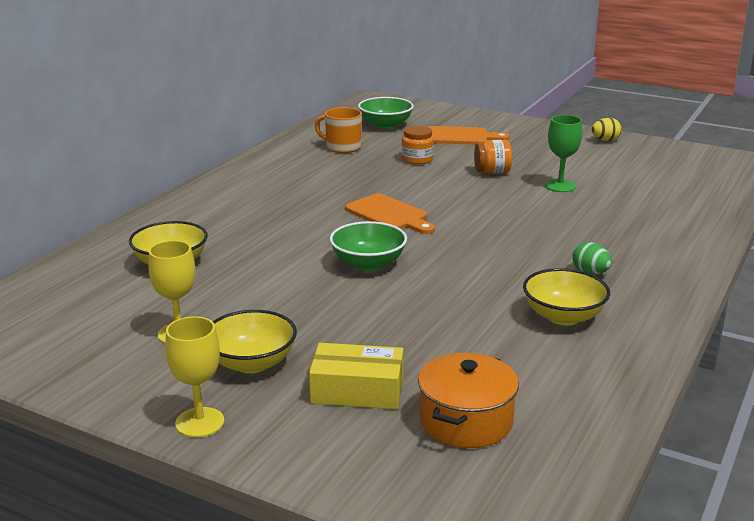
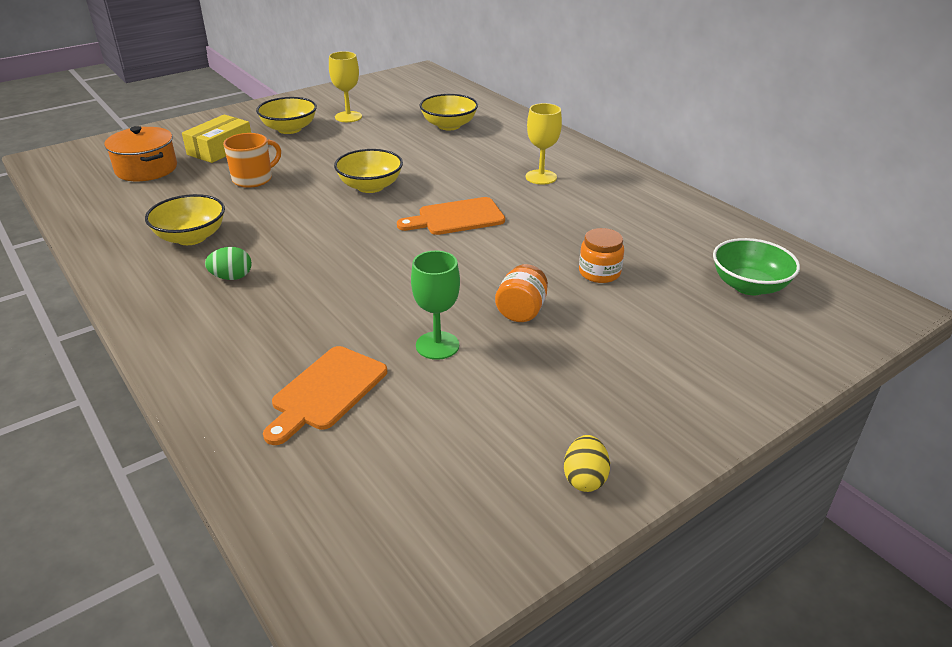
camera: 115 degrees right, 10 degrees up
(200, 422) = (253, 111): yellow goblet -> yellow goblet (541, 177)
(342, 147) = (670, 237): orange mug -> orange mug (253, 179)
(368, 264) = (370, 186): green bowl -> yellow bowl
(460, 137) = (673, 331): orange cutting board -> orange cutting board (326, 391)

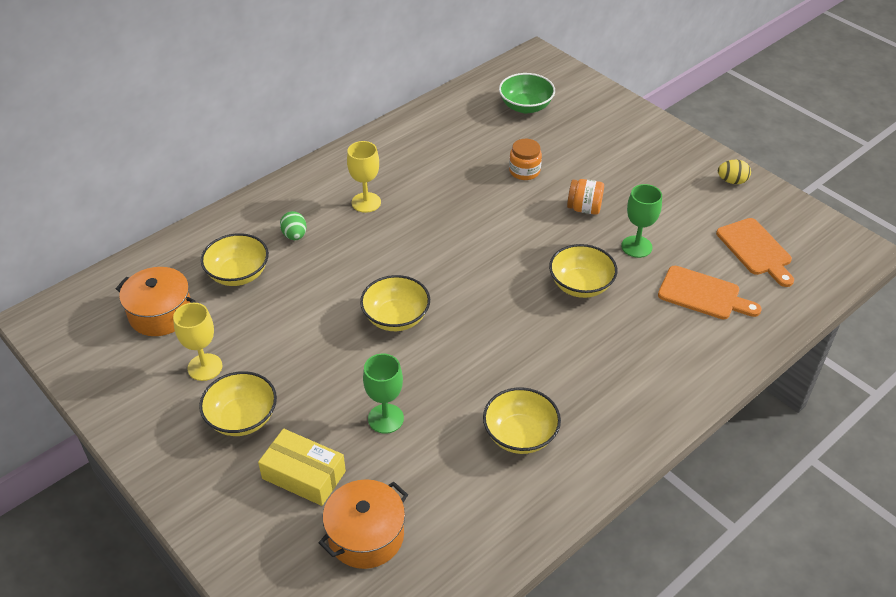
camera: 95 degrees left, 10 degrees up
(232, 277) = (581, 383): green egg -> green egg (295, 235)
(253, 179) = (385, 418): orange mug -> green goblet
(378, 293) = (580, 285): none -> yellow bowl
(412, 102) = (161, 313): none -> orange pot
(456, 218) = (452, 251): orange cutting board -> orange cutting board (756, 250)

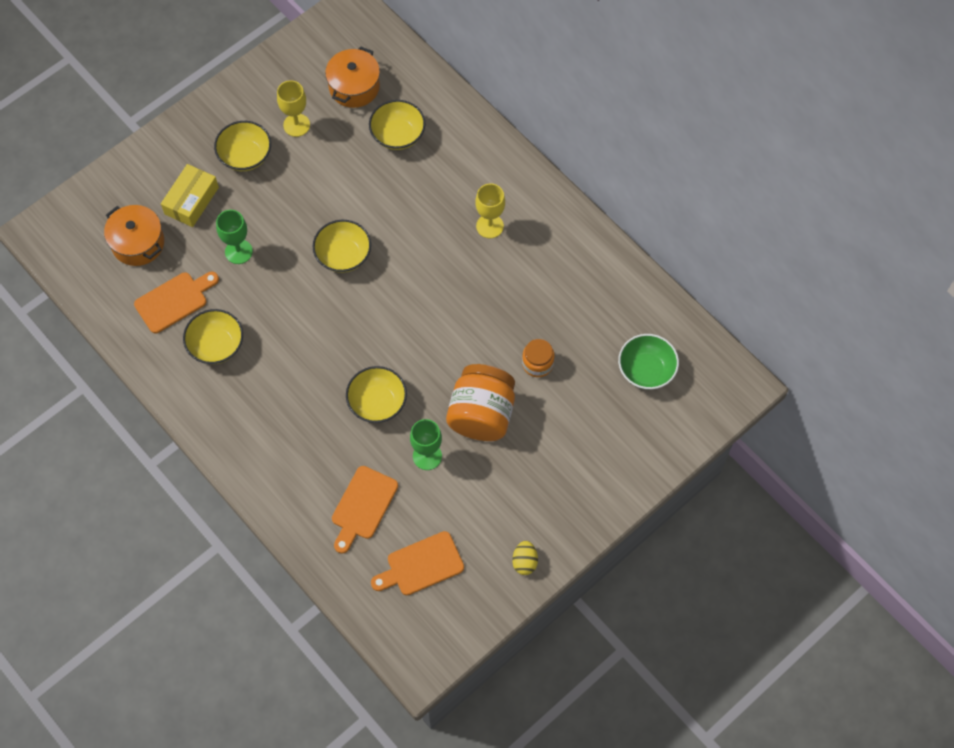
camera: 90 degrees right, 20 degrees up
(295, 235) = (445, 172): green egg -> none
(457, 485) = (174, 301): none -> orange cutting board
(584, 208) = (481, 414): orange jar -> orange jar, size x1.90

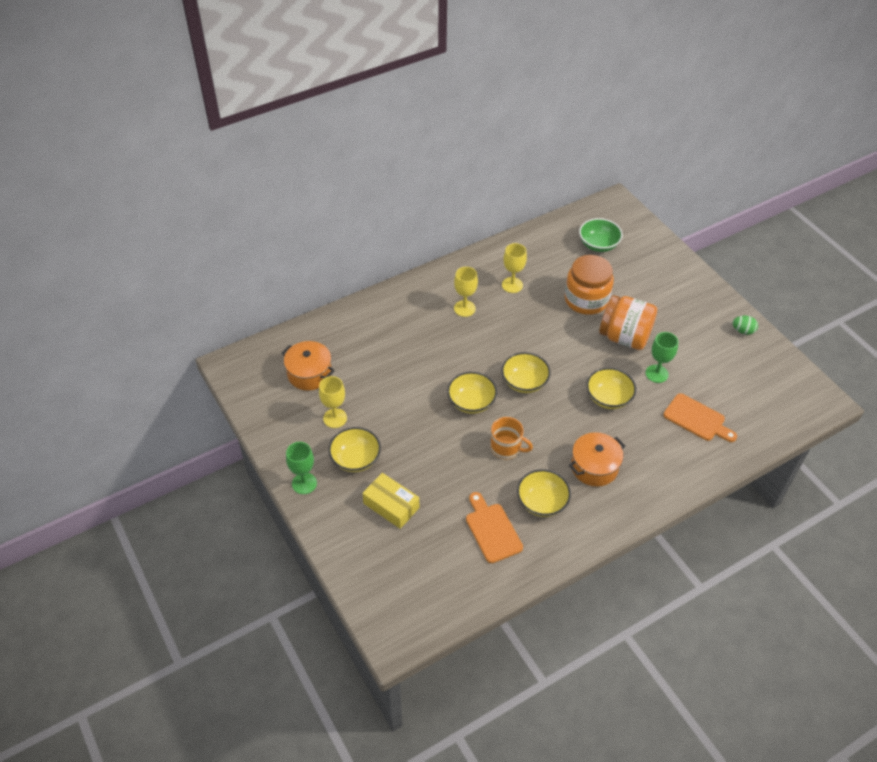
camera: 80 degrees left, 15 degrees down
(138, 243) = (426, 553): orange pot -> orange pot (594, 467)
(238, 251) = (452, 475): green goblet -> green goblet (304, 483)
(284, 300) = (506, 448): none -> orange mug
(398, 135) = (366, 352): yellow bowl -> yellow bowl (524, 382)
(421, 565) = (746, 390): orange cutting board -> none
(524, 562) = (743, 331): yellow egg -> green egg
(537, 363) = (586, 299): orange jar -> orange jar, size x1.90
(543, 274) = (512, 285): none -> yellow goblet

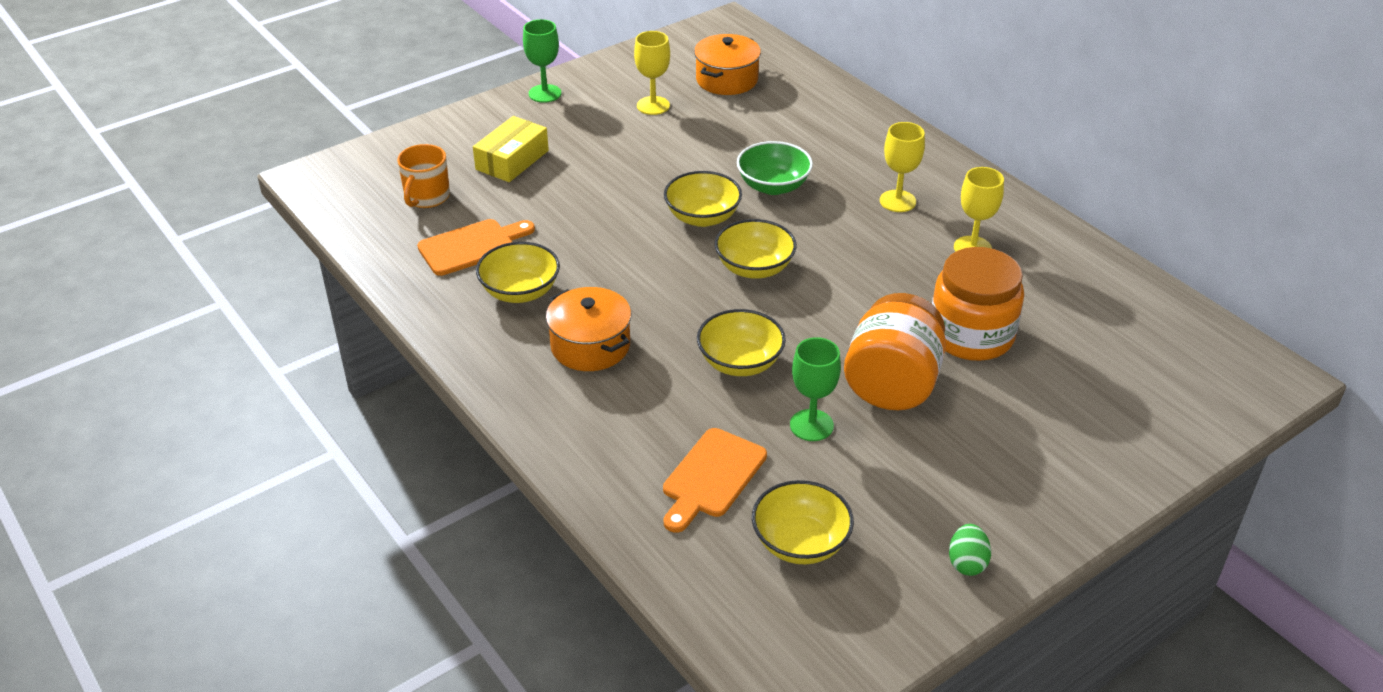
camera: 85 degrees right, 10 degrees down
(355, 459) = (586, 127): yellow bowl -> yellow bowl (800, 543)
(506, 448) = (619, 254): orange mug -> orange mug (426, 197)
(598, 245) = (1130, 351): green bowl -> green bowl (773, 186)

